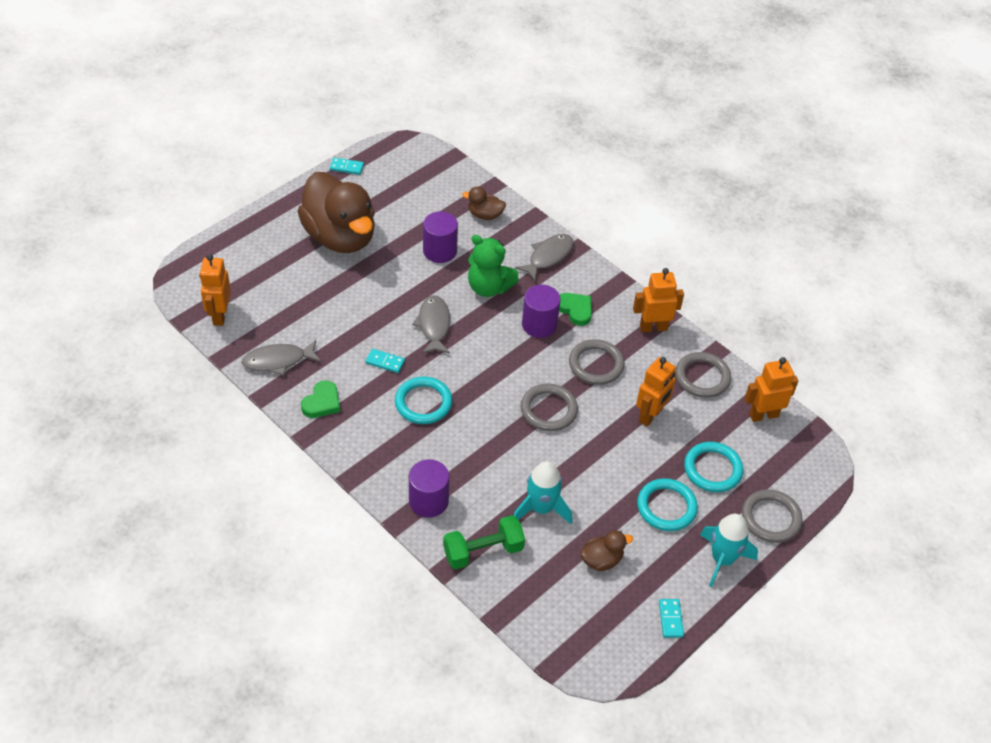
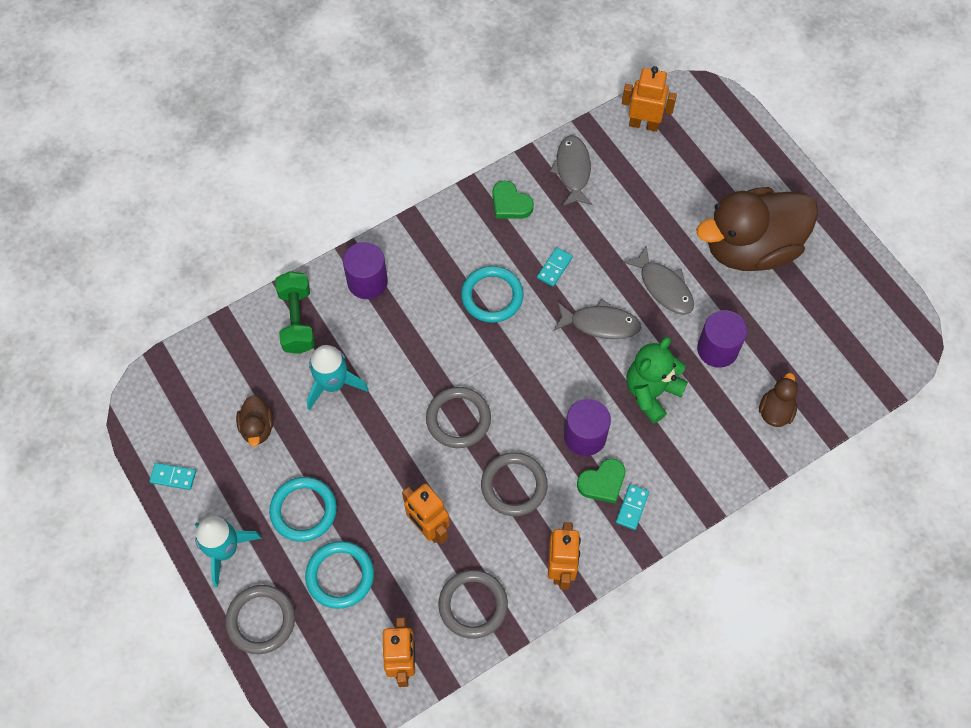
camera: 105 degrees right, 15 degrees up
(347, 167) = (871, 268): turquoise domino -> turquoise domino (632, 507)
(548, 256) = (695, 471): grey fish -> grey fish (663, 287)

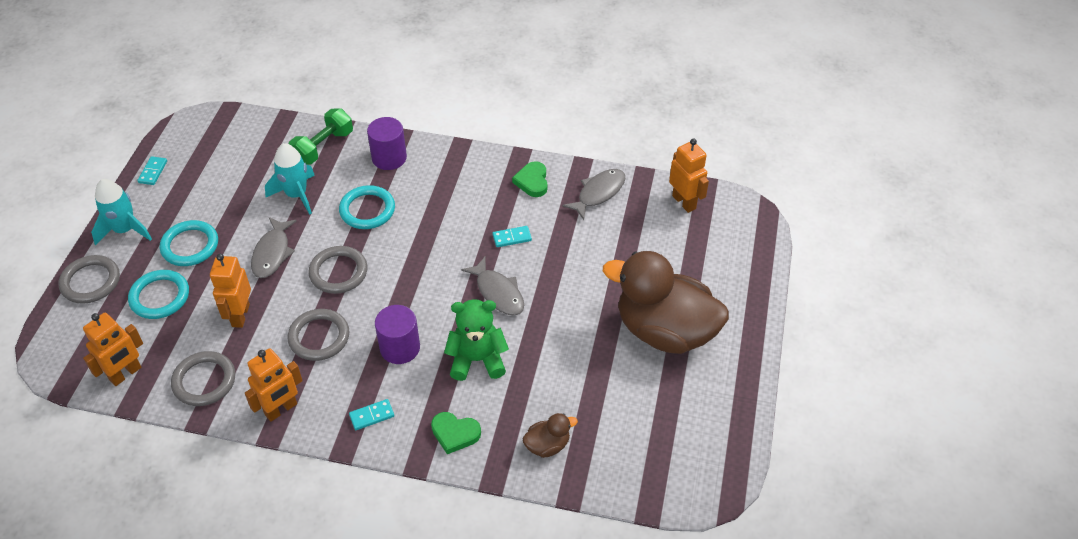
camera: 45 degrees right, 15 degrees down
(173, 477) = (153, 172): turquoise domino -> turquoise domino turned 45 degrees clockwise
(257, 428) = (227, 183): brown duck -> none
(492, 296) = (451, 222): turquoise ring -> turquoise ring (367, 210)
(602, 482) = (374, 384): green heart -> green heart (455, 433)
(663, 287) = (570, 305): grey fish -> grey fish (272, 253)
(717, 349) = (557, 372): purple cylinder -> none

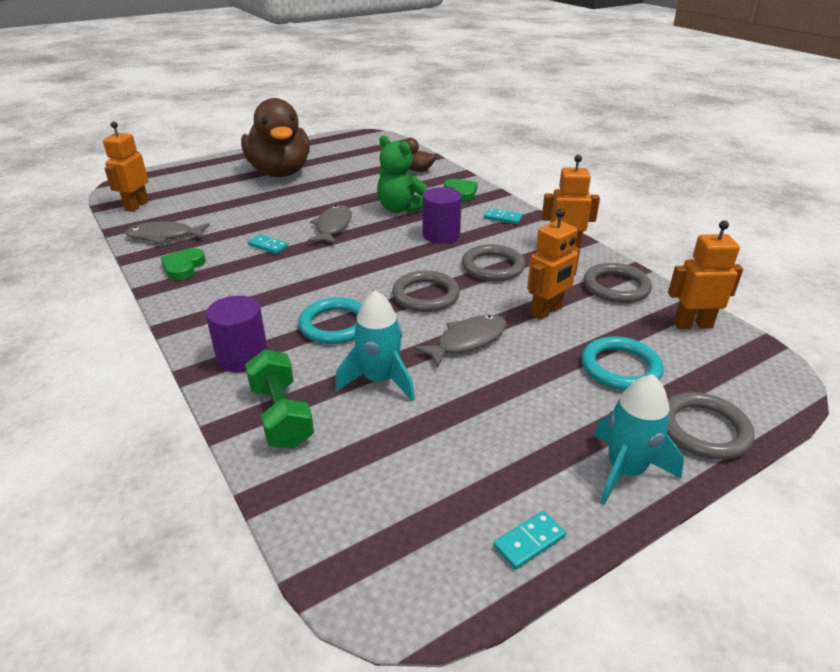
camera: 135 degrees left, 15 degrees down
(190, 246) = (550, 399): turquoise ring -> none
(323, 147) = (281, 415): green dumbbell -> green dumbbell turned 75 degrees clockwise
(532, 181) = (183, 267): green heart -> green heart turned 150 degrees clockwise

